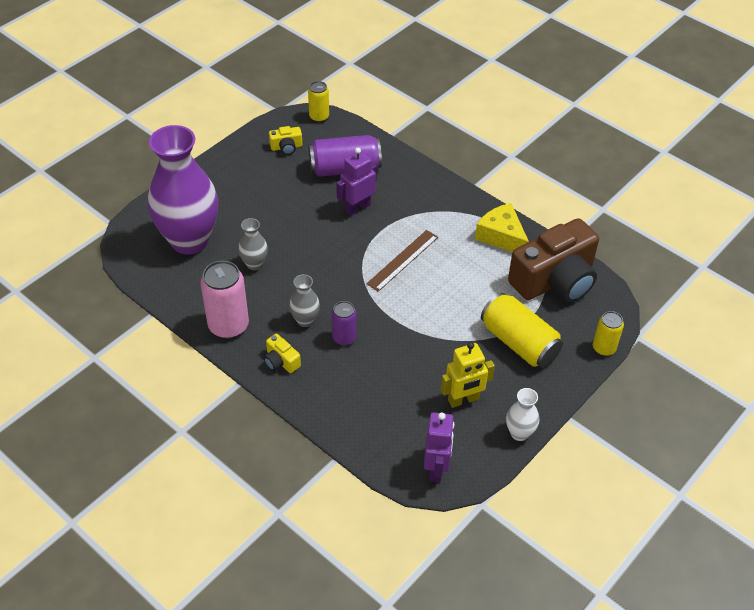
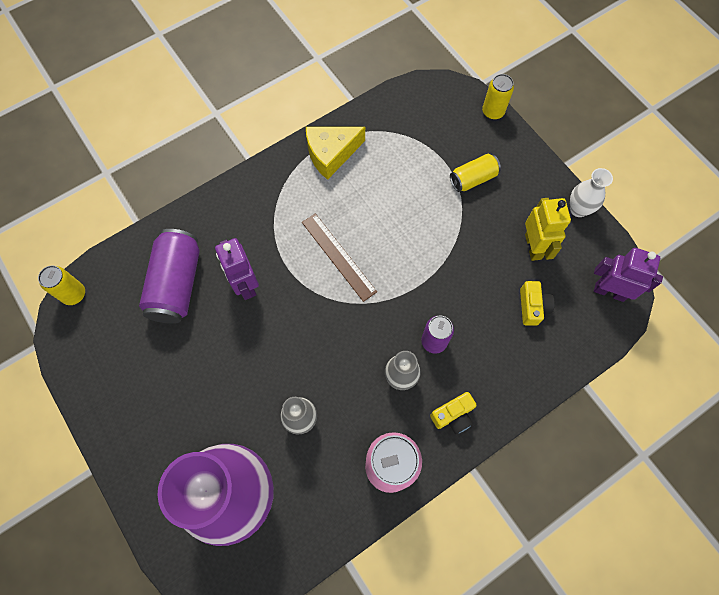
camera: 75 degrees left, 20 degrees up
(286, 147) = (114, 344): yellow camera -> yellow camera (532, 307)
(519, 343) = (473, 179): yellow can -> yellow can, size x0.58
(555, 280) = (402, 125): brown camera -> none

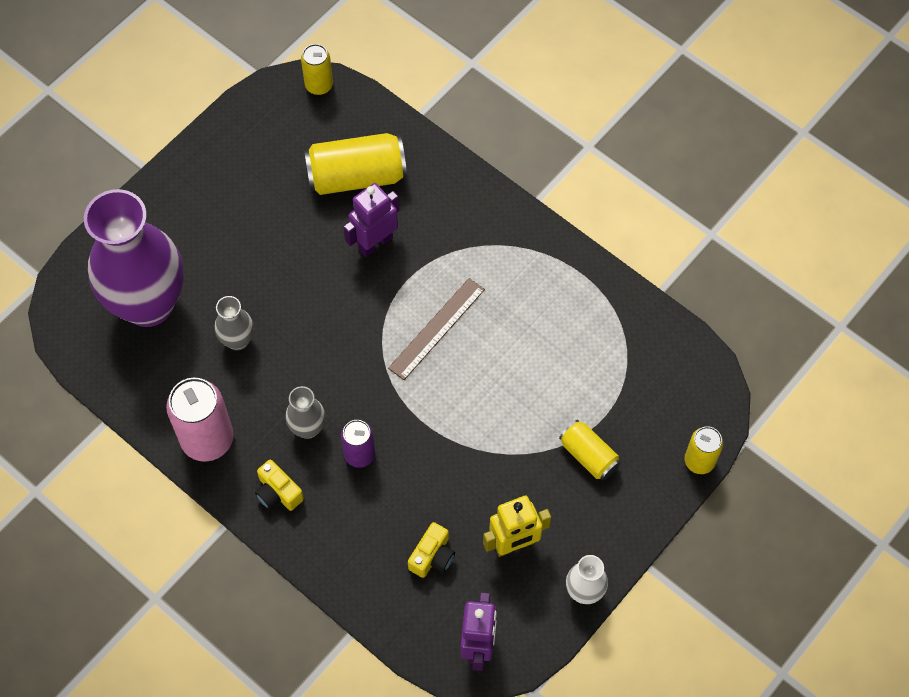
camera: 75 degrees right, 5 degrees down
(176, 284) = (356, 176): purple can -> yellow can
(331, 154) = (571, 286): yellow cheese -> none
(532, 307) = (432, 556): yellow camera -> yellow camera turned 45 degrees counterclockwise

